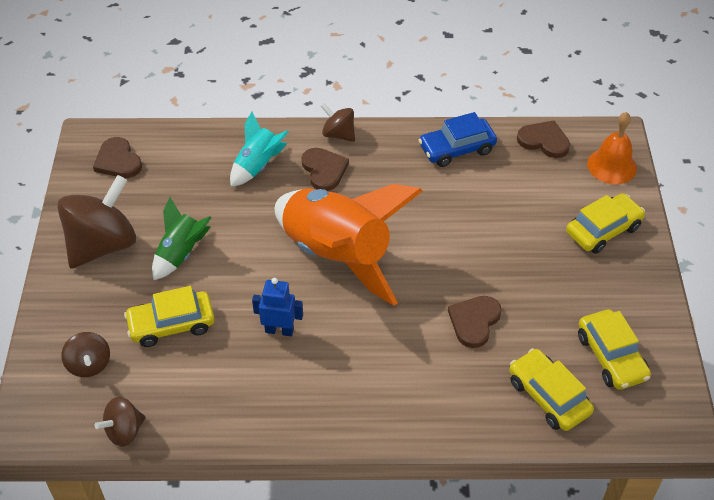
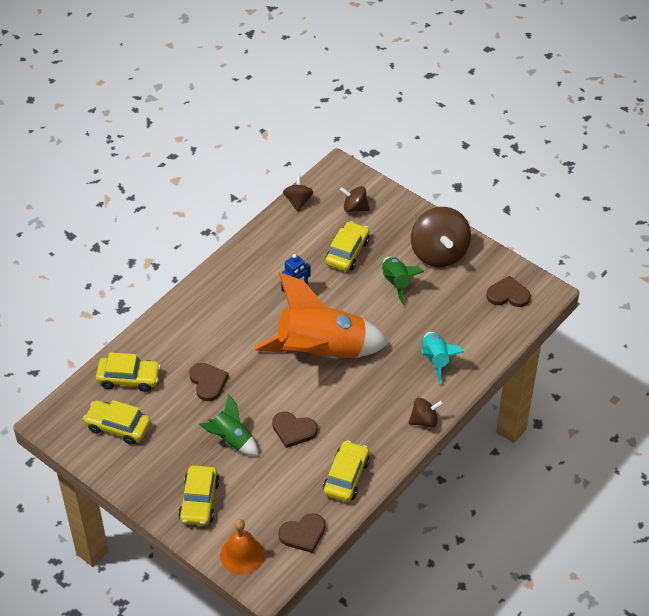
camera: 130 degrees right, 0 degrees up
(324, 170) = (398, 391): brown heart -> brown heart (293, 430)
(457, 149) = (346, 477): blue car -> yellow car
(515, 253) = (231, 440): none -> green rocket

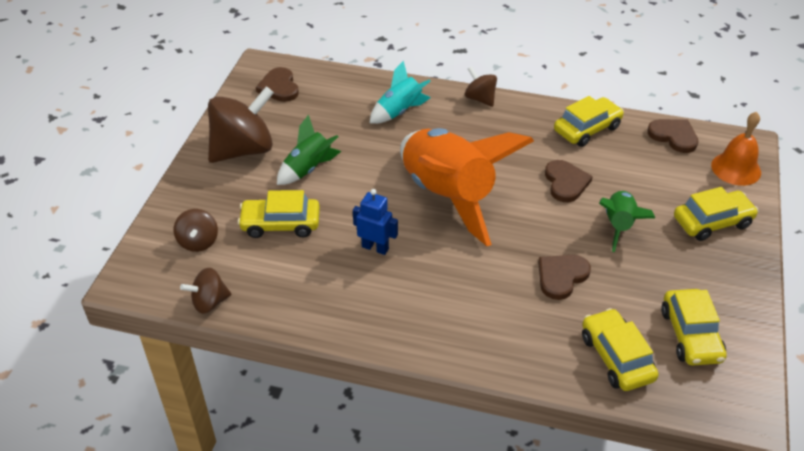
camera: 115 degrees left, 5 degrees down
(346, 477) = (587, 129): yellow car -> yellow car turned 150 degrees clockwise

